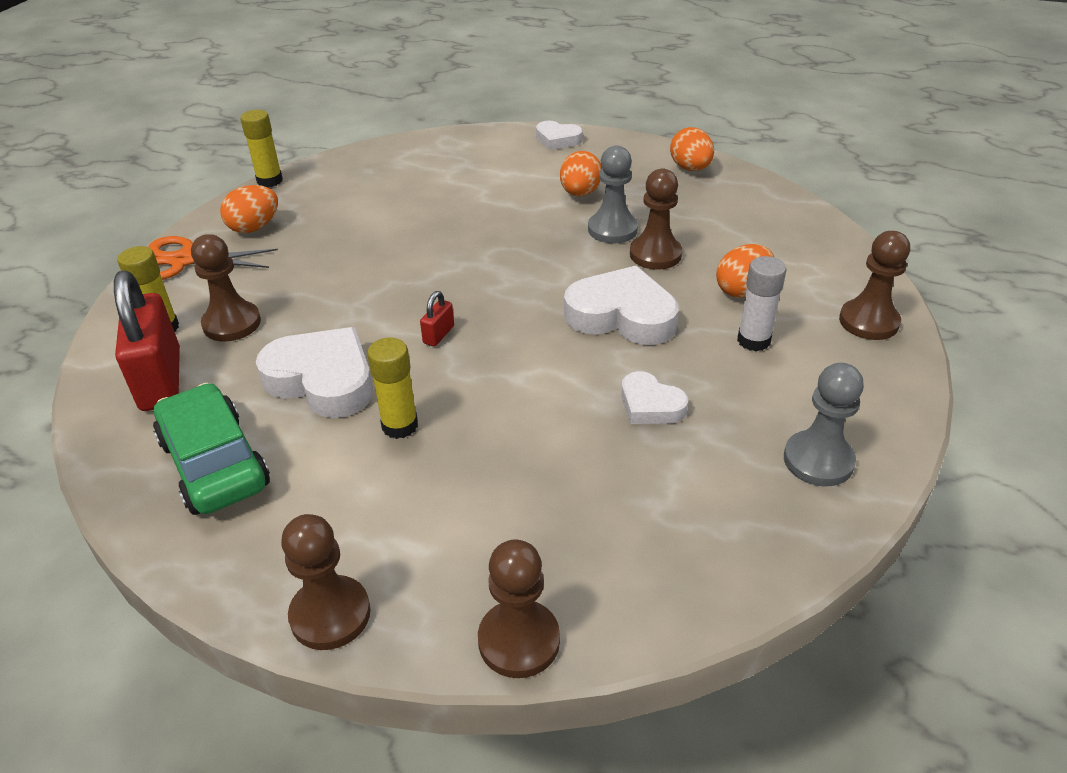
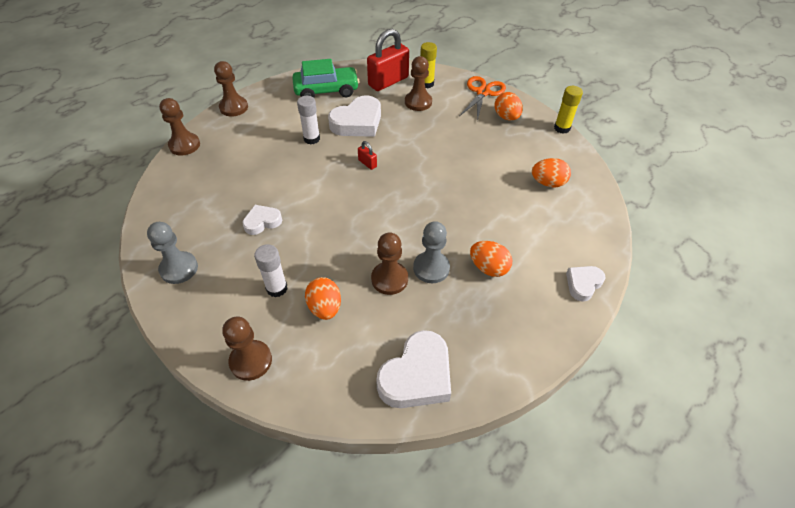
camera: 110 degrees right, 10 degrees up
(161, 380) = (388, 81): red padlock -> red padlock turned 45 degrees counterclockwise
(400, 426) = (311, 139): yellow glue stick -> white glue stick
(622, 316) = (338, 238): white heart -> white heart (417, 376)
(690, 168) = (502, 357): orange egg -> orange egg (548, 183)

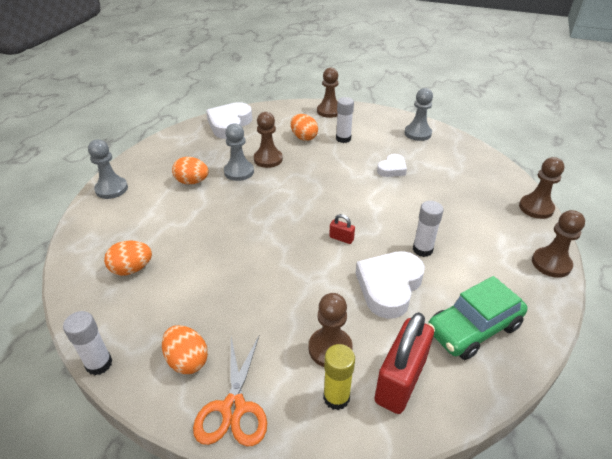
camera: 160 degrees right, 10 degrees down
(562, 128) = (99, 364): yellow glue stick -> white glue stick
(583, 284) = (111, 189): white heart -> grey pawn

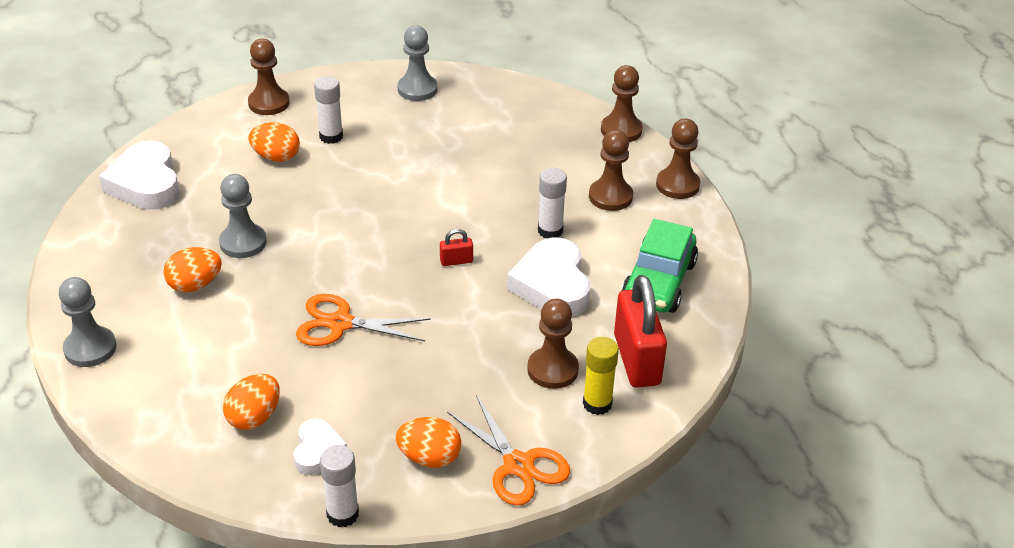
camera: 40 degrees left, 0 degrees up
(236, 240) = (340, 323): none -> orange scissors
(268, 159) = (262, 208): brown pawn -> brown pawn (610, 196)
(392, 169) = (432, 151): white heart -> white heart (318, 451)

